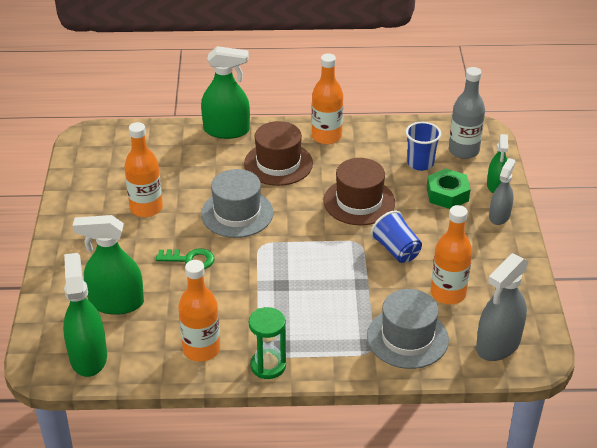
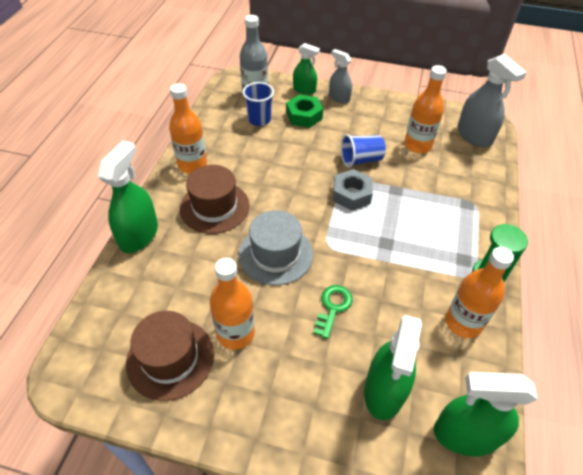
camera: 75 degrees left, 10 degrees up
(338, 250) = (351, 194): none -> grey nut
(359, 201) = (292, 166): brown hat -> brown hat (170, 358)
(407, 338) = (462, 179): grey hat -> none

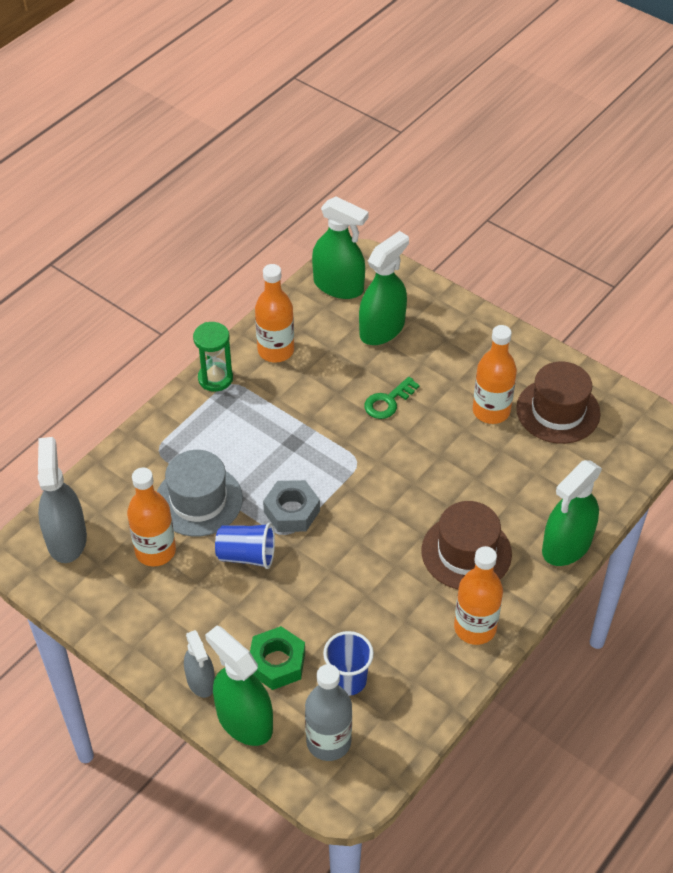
camera: 155 degrees left, 0 degrees up
(275, 254) = (419, 471): grey hat -> grey hat (198, 500)
(304, 90) = (244, 720): green spray bottle -> green spray bottle, size x1.63

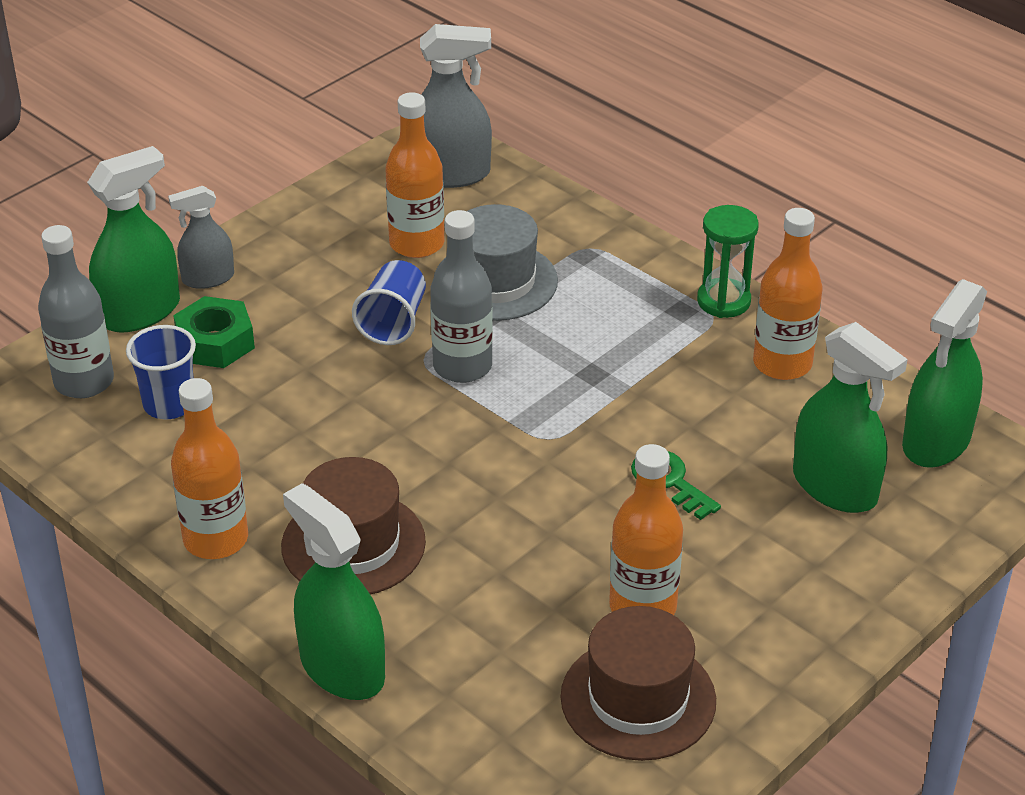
camera: 95 degrees right, 10 degrees down
(291, 511) = (462, 366): grey nut -> grey bottle

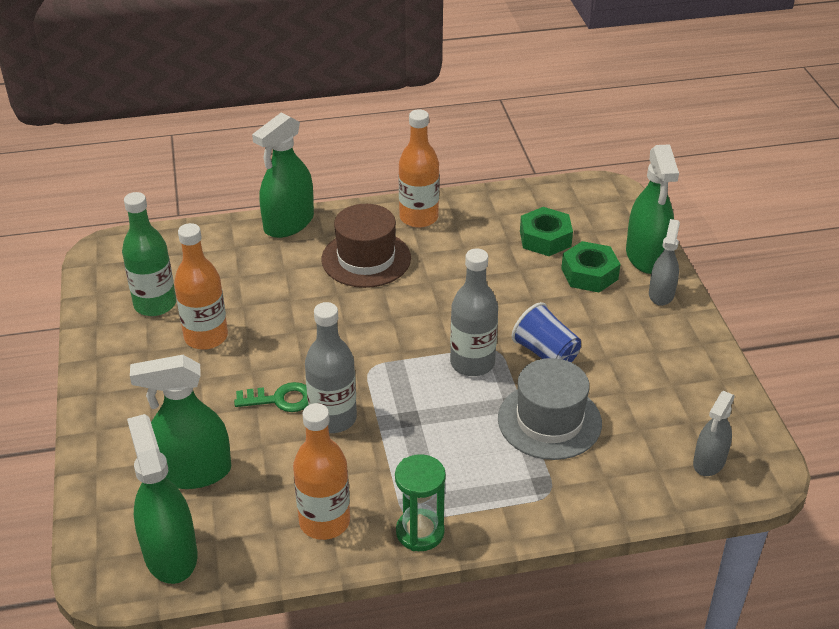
camera: 125 degrees right, 0 degrees up
(84, 382) = (594, 217): grey bottle -> grey bottle (333, 418)
(169, 404) = (545, 238): blue cup -> green nut
(342, 668) = (289, 223): green spray bottle -> green spray bottle turned 135 degrees clockwise
(417, 244) = (627, 402): orange bottle -> none
(450, 174) = (709, 462): grey spray bottle -> grey spray bottle, size x0.61
(638, 699) = (155, 304): brown hat -> green bottle

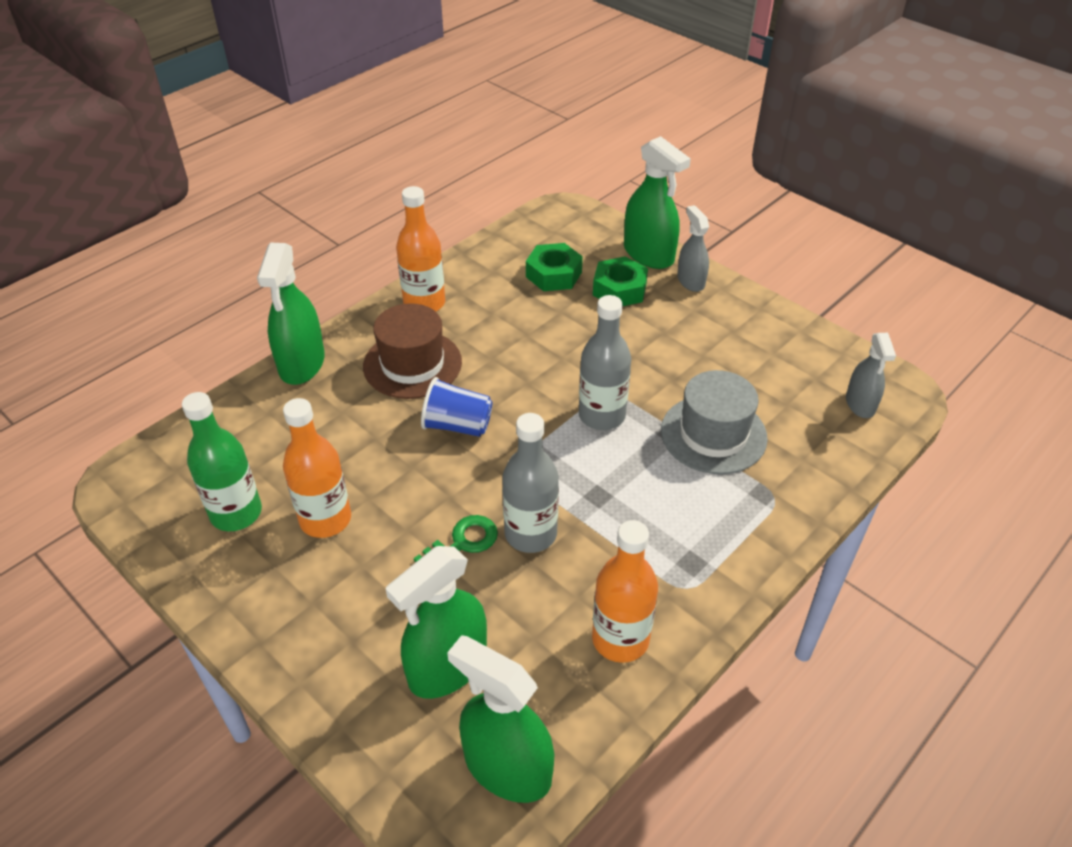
camera: 35 degrees left, 5 degrees up
(420, 532) = (710, 597): green hourglass -> none
(545, 353) = (652, 376): blue cup -> blue cup (457, 425)

